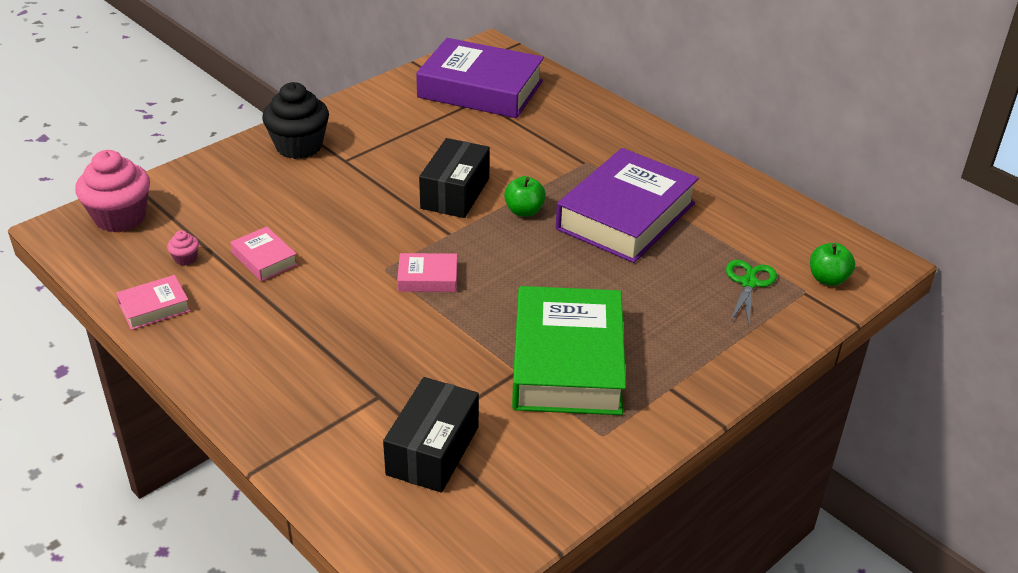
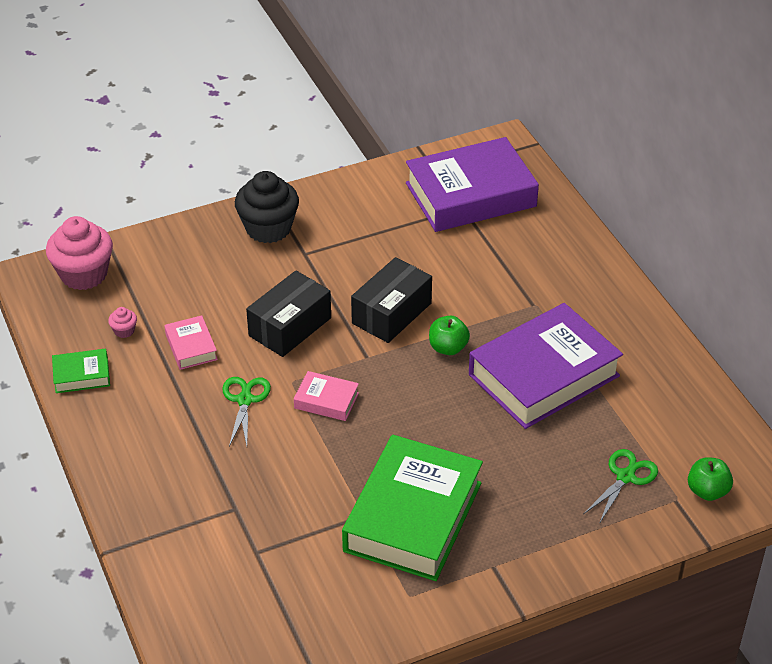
camera: 20 degrees right, 5 degrees up
(154, 307) = (81, 375): pink book -> green book
(343, 295) = (245, 400): none -> green scissors
(433, 450) = (258, 571): black box -> black box (290, 327)
(480, 89) = (470, 195): purple book -> purple book turned 60 degrees counterclockwise

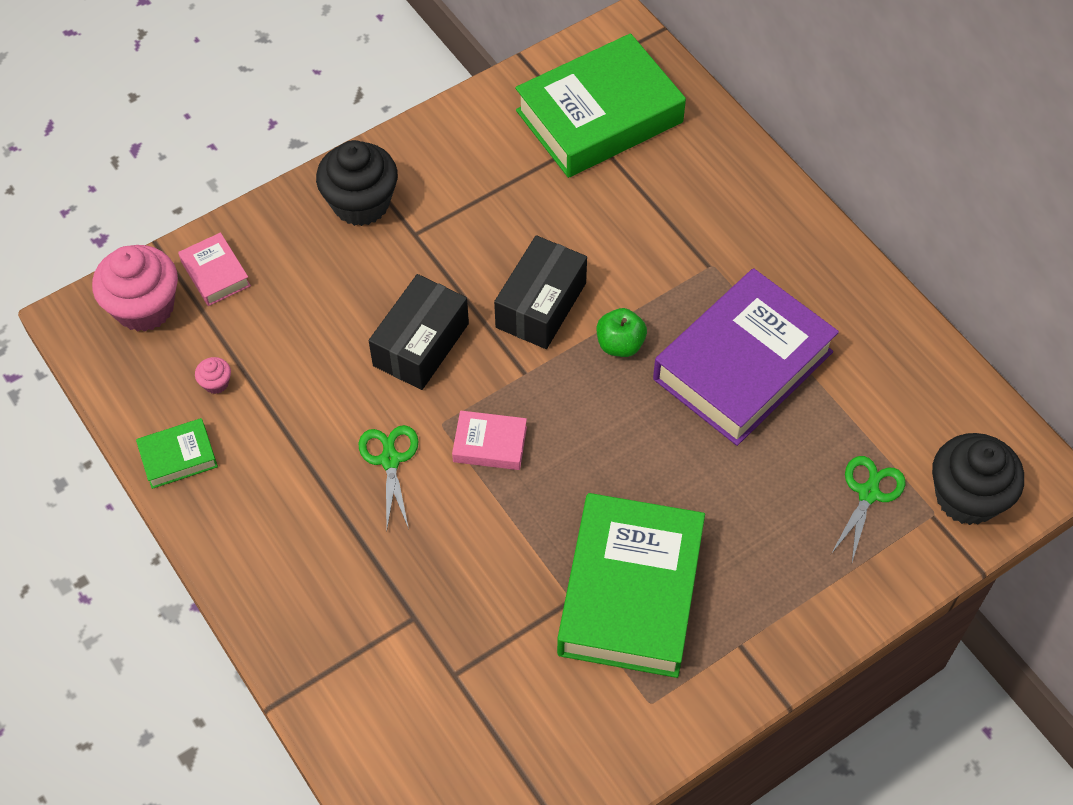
camera: 10 degrees left, 15 degrees up
(191, 347) = (305, 393): pink book -> pink book (215, 274)
(470, 195) = (599, 116): purple book -> green book
(707, 491) = (967, 497): green apple -> black cupcake

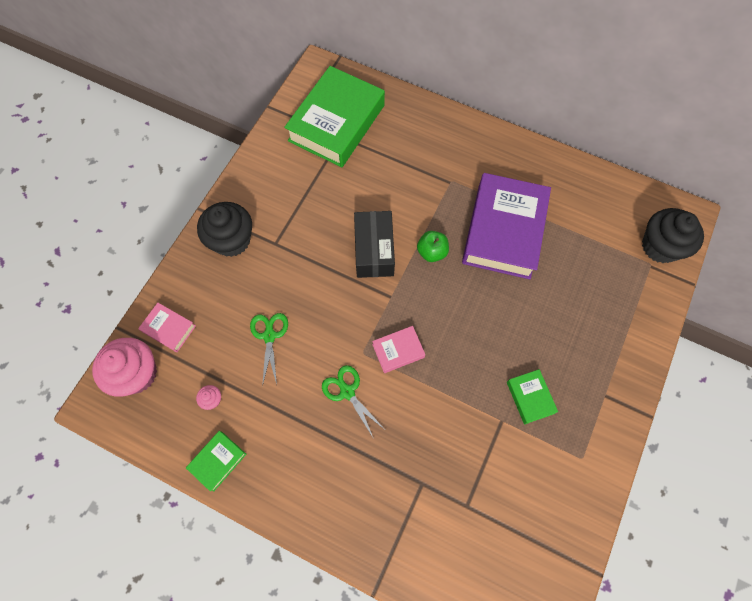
camera: 30 degrees left, 10 degrees up
(421, 344) = (321, 310): black box -> none
(630, 592) = (530, 397): green book -> green book, size x0.44
(868, 493) = (612, 270): green scissors -> green scissors (269, 336)

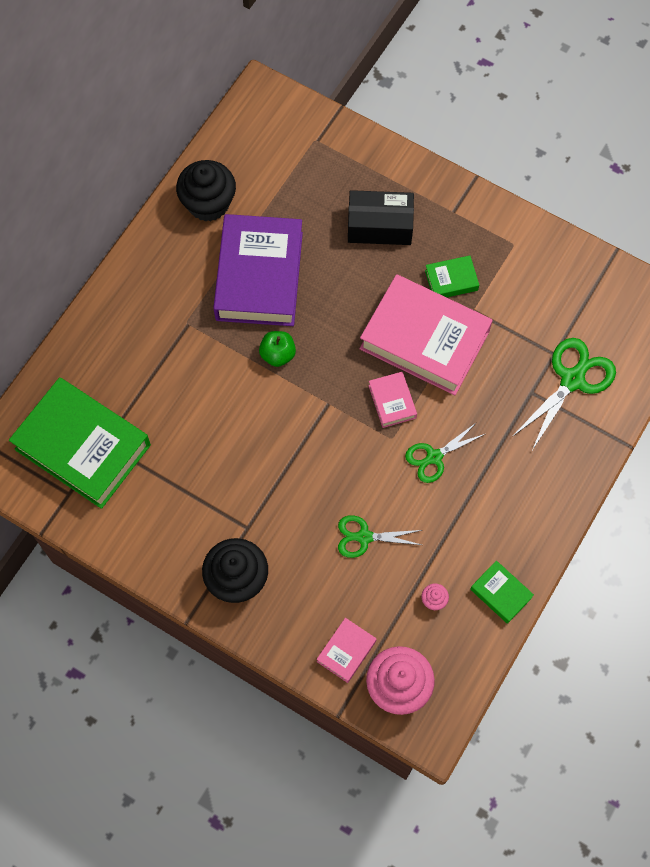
camera: 85 degrees left, 0 degrees up
(374, 251) = (269, 416): black box -> black box (379, 226)
(440, 526) = (572, 380): none -> green scissors
(463, 376) = (424, 340): none -> pink book
(503, 231) = (259, 276): purple book -> purple book turned 75 degrees clockwise
(660, 246) = (295, 126): black cupcake -> black cupcake (208, 203)

